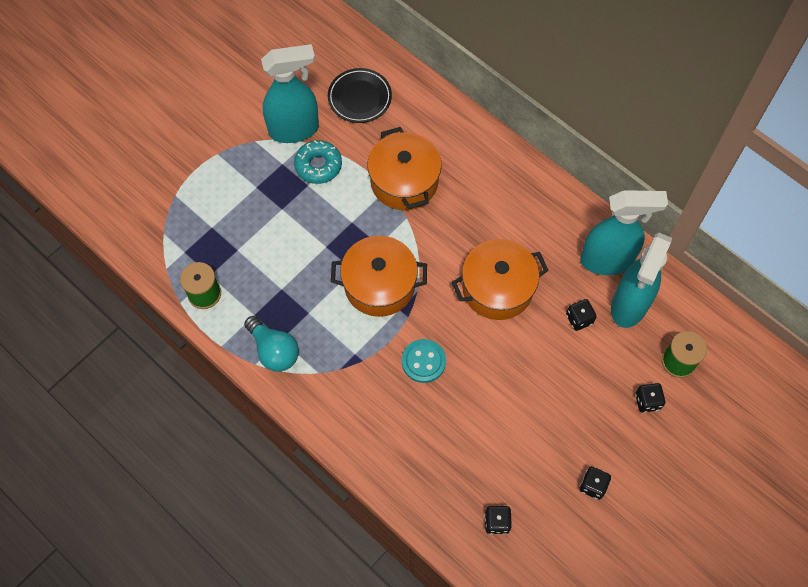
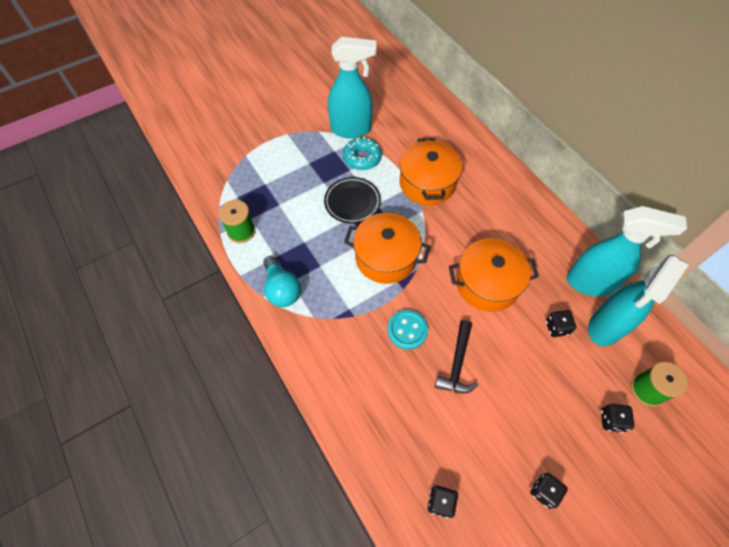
camera: 15 degrees right, 5 degrees down
(359, 98) = (408, 118): black plate -> black plate (352, 202)
(483, 384) = (457, 363): none -> black hammer

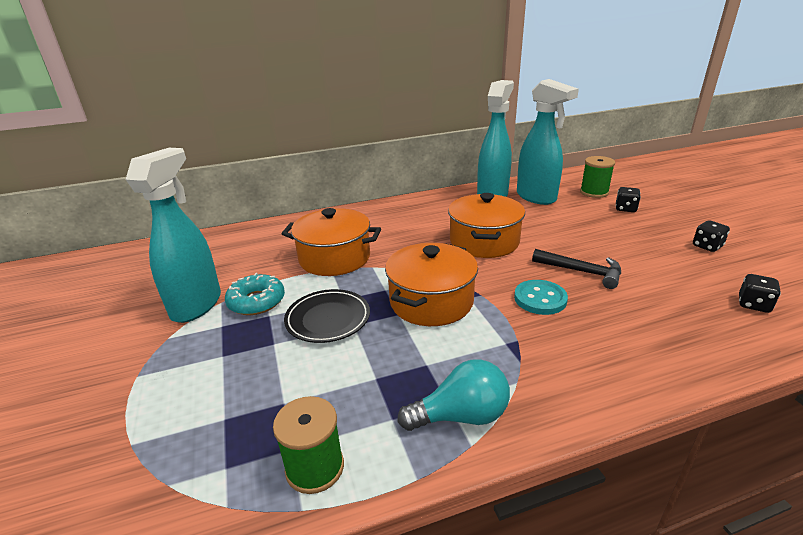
camera: 75 degrees left, 30 degrees down
(556, 327) = (537, 216): black dice -> none

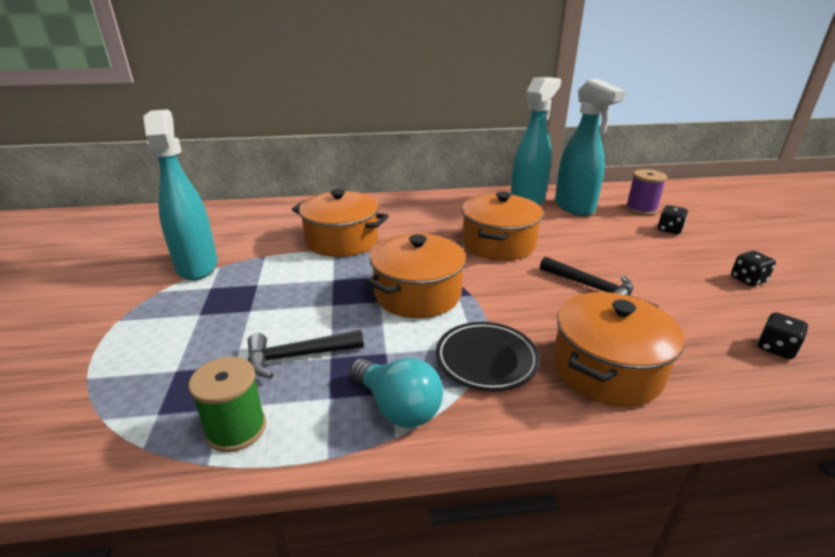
camera: 10 degrees right, 0 degrees up
(197, 305) = (197, 266): turquoise spray bottle -> turquoise spray bottle turned 45 degrees counterclockwise
(256, 301) = (251, 270): turquoise donut -> none
(328, 319) = (310, 296): black plate -> black plate (486, 359)
(343, 382) = (298, 356): none -> black hammer
(461, 416) = (398, 407): turquoise light bulb -> turquoise light bulb turned 45 degrees clockwise
(540, 299) = (532, 307): turquoise button -> none
(594, 192) = (641, 209): green spool -> purple spool
(628, 346) = (607, 369): none -> orange pot

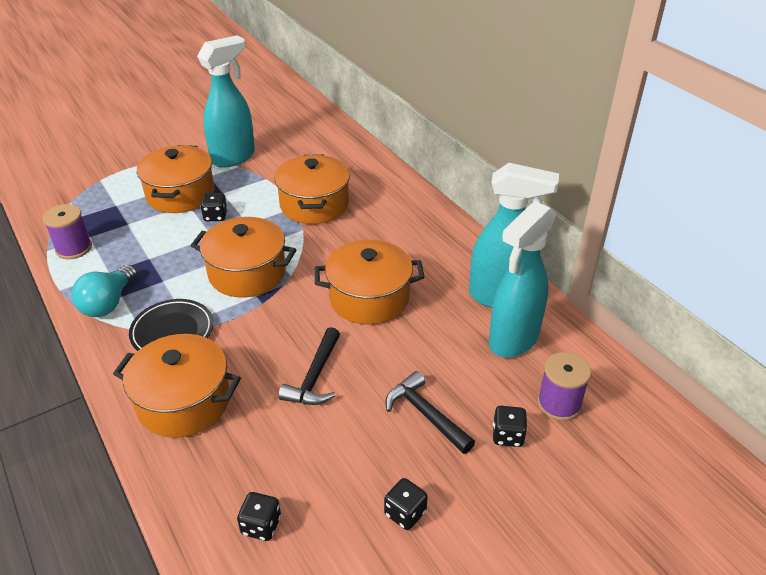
camera: 65 degrees right, 10 degrees up
(223, 312) = (180, 194): none -> orange pot
(236, 429) = (74, 248): green spool -> purple spool
(297, 296) = (215, 216): none -> black dice
(298, 356) = (145, 244): black hammer -> black hammer (426, 414)

